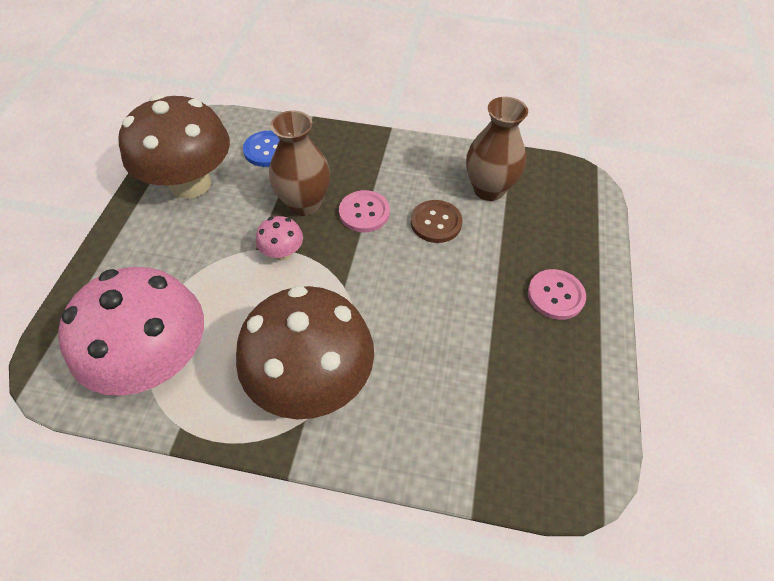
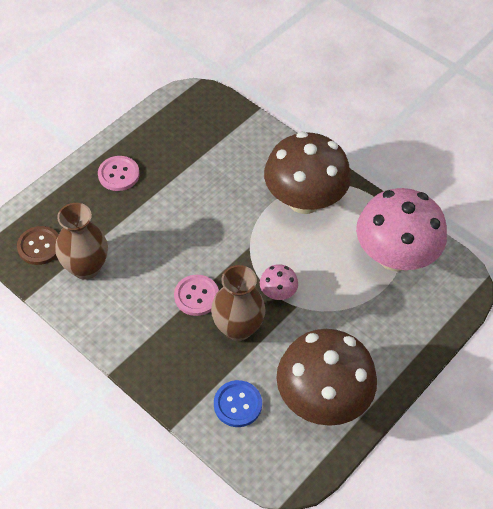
camera: 150 degrees left, 0 degrees up
(436, 222) = (150, 261): brown button -> brown button (39, 246)

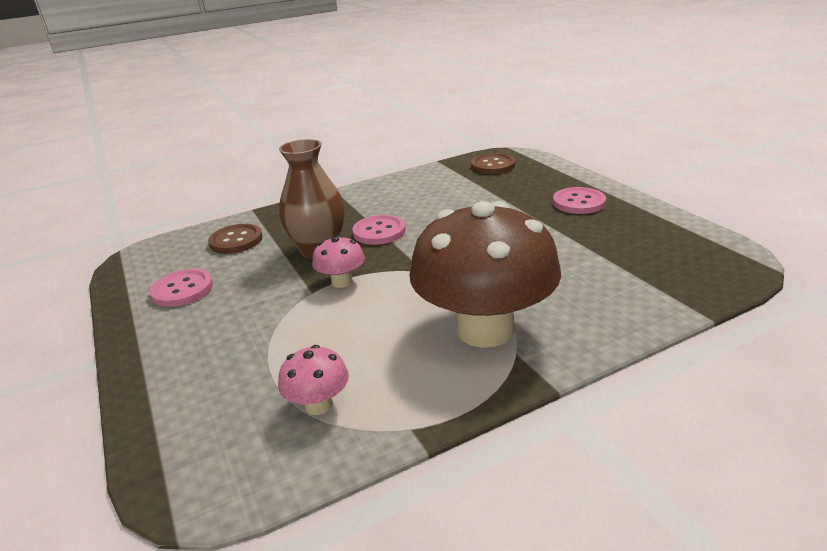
camera: 115 degrees right, 25 degrees down
(86, 267) = (455, 183): brown vase -> none
(237, 404) = (236, 240): blue button -> brown button
(322, 399) = (182, 290): brown mushroom -> pink button
(394, 256) = (319, 404): pink mushroom -> pink mushroom, size x0.43

